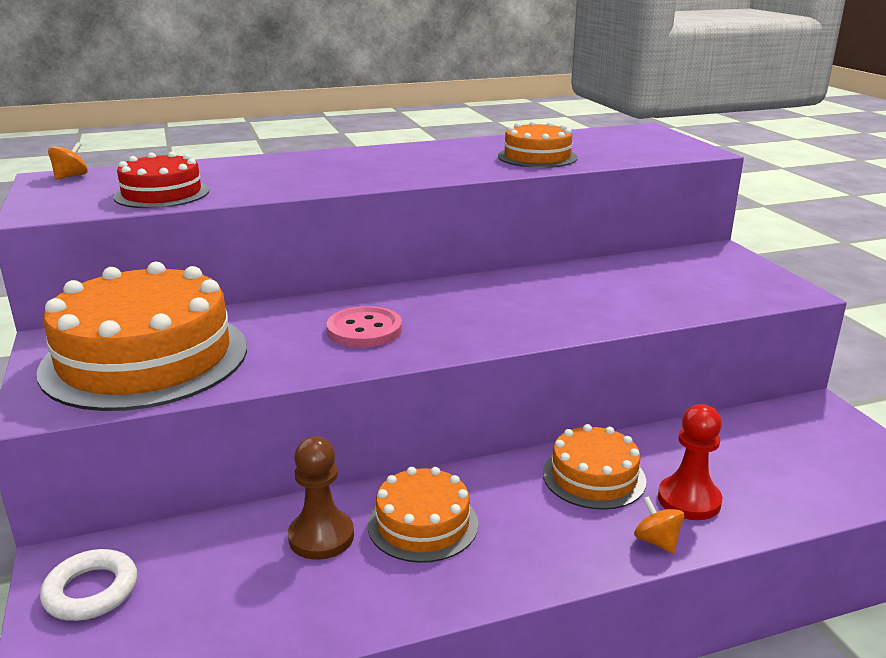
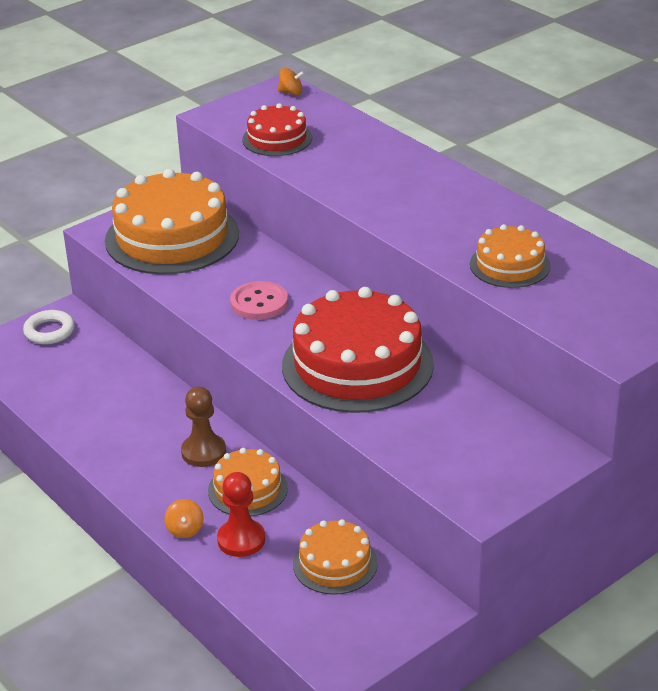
camera: 70 degrees right, 10 degrees up
(321, 537) = (126, 390): brown pawn -> brown pawn (203, 452)
(423, 524) = (156, 426): orange cake -> orange cake (335, 563)
(532, 302) = (357, 365): none -> red cake
(656, 541) = (185, 529): orange spinning top -> orange spinning top turned 135 degrees clockwise

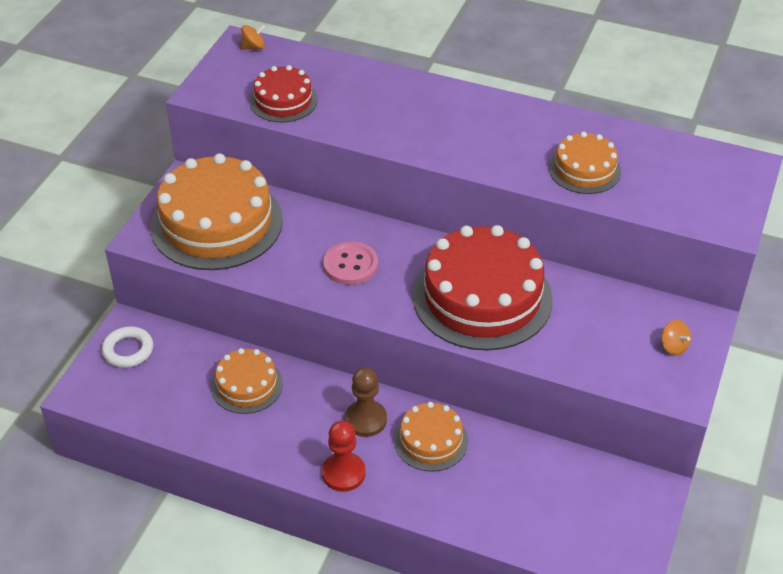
camera: 30 degrees left, 10 degrees up
(185, 529) = (409, 501): orange spinning top -> orange spinning top (673, 347)
(241, 540) = (463, 491): red pawn -> red pawn (343, 473)
(335, 563) = (554, 481): orange cake -> orange cake (247, 385)

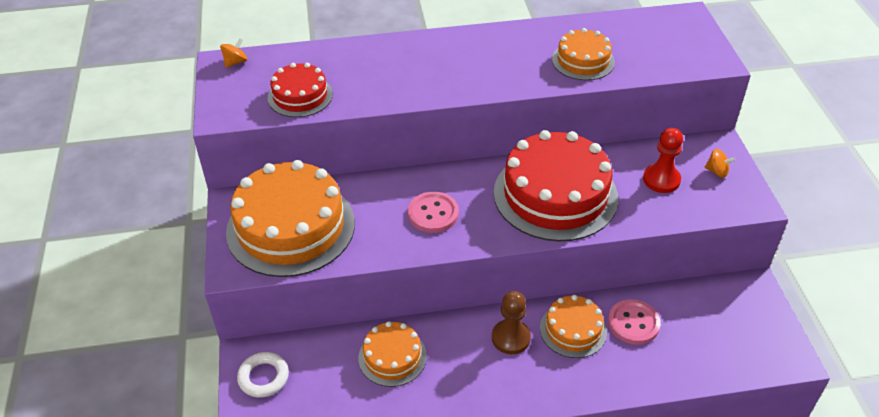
camera: 30 degrees left, 0 degrees up
(343, 473) = (529, 391): red pawn -> red pawn (661, 180)
(495, 463) = (633, 323): none -> pink button

